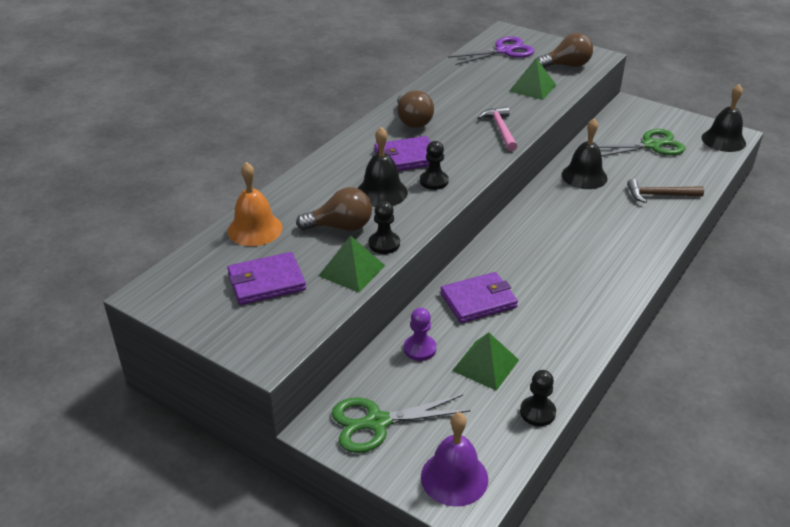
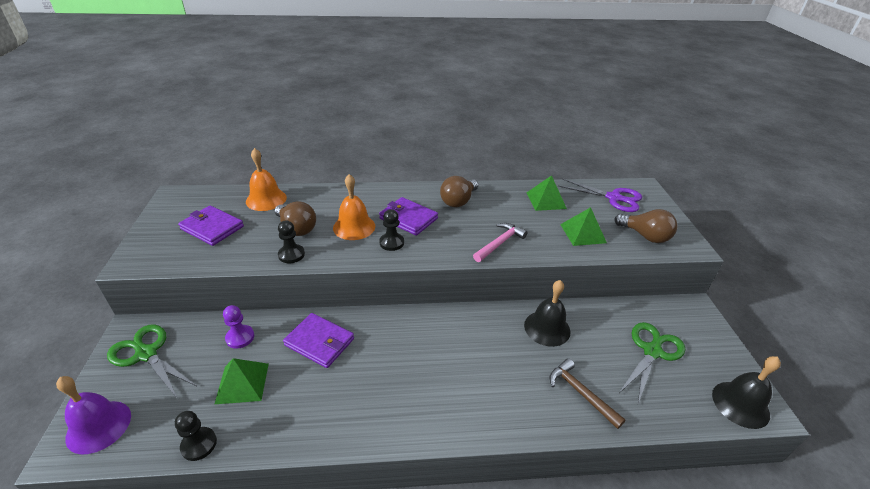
camera: 50 degrees right, 0 degrees up
(351, 270) = (248, 254): green pyramid -> green pyramid (546, 200)
(381, 192) = (354, 227): black bell -> orange bell
(651, 145) = (652, 351): green scissors -> green scissors turned 90 degrees counterclockwise

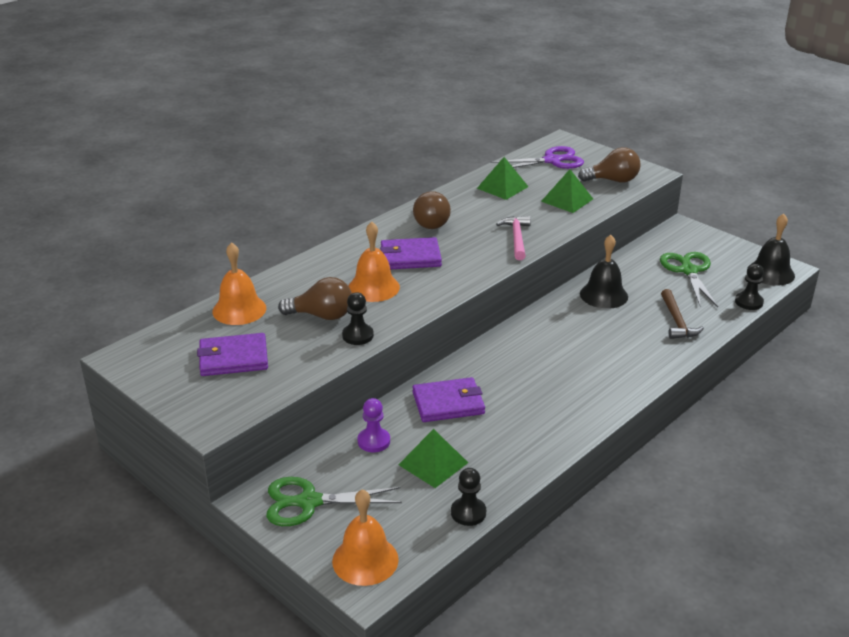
camera: 40 degrees left, 5 degrees down
(99, 426) = (365, 560): purple bell -> orange bell
(391, 243) = (429, 282): black pawn -> black pawn (748, 302)
(580, 393) = (677, 321): brown hammer -> brown hammer turned 105 degrees counterclockwise

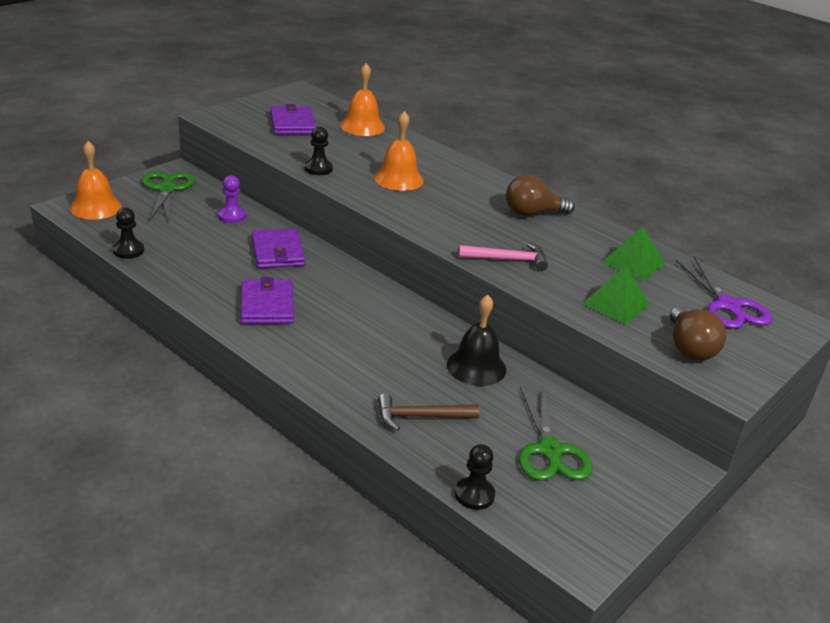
camera: 85 degrees right, 0 degrees up
(322, 315) = (351, 156): brown light bulb -> none
(410, 257) = (457, 199): purple wallet -> purple wallet (267, 305)
(433, 463) = (195, 239): green pyramid -> none
(688, 271) = (550, 450): green scissors -> green scissors turned 90 degrees clockwise
(770, 273) = (563, 539): black bell -> none

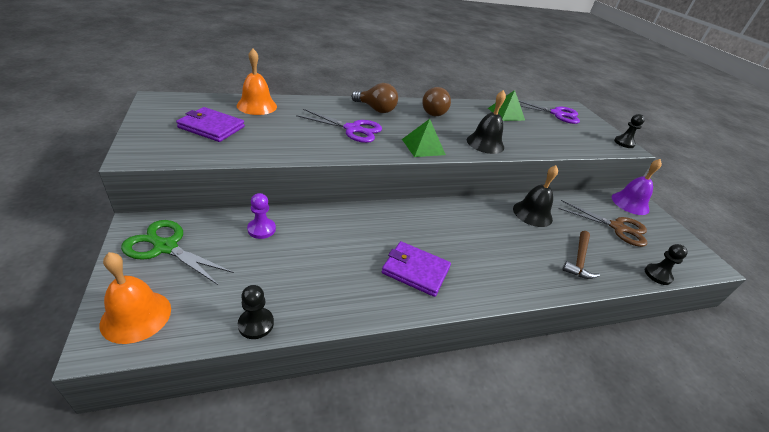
camera: 60 degrees left, 5 degrees up
(277, 252) = (342, 230): purple wallet -> none
(318, 169) = (303, 150): black pawn -> black pawn (624, 143)
(398, 179) = (352, 129): orange bell -> purple scissors
(508, 259) = (485, 143): pink hammer -> black bell
(550, 450) = (617, 228): green scissors -> brown scissors
(616, 304) = (546, 137): green pyramid -> green pyramid (423, 147)
(649, 463) = (630, 203): none -> purple bell
(689, 348) = (593, 140): brown light bulb -> brown light bulb (376, 109)

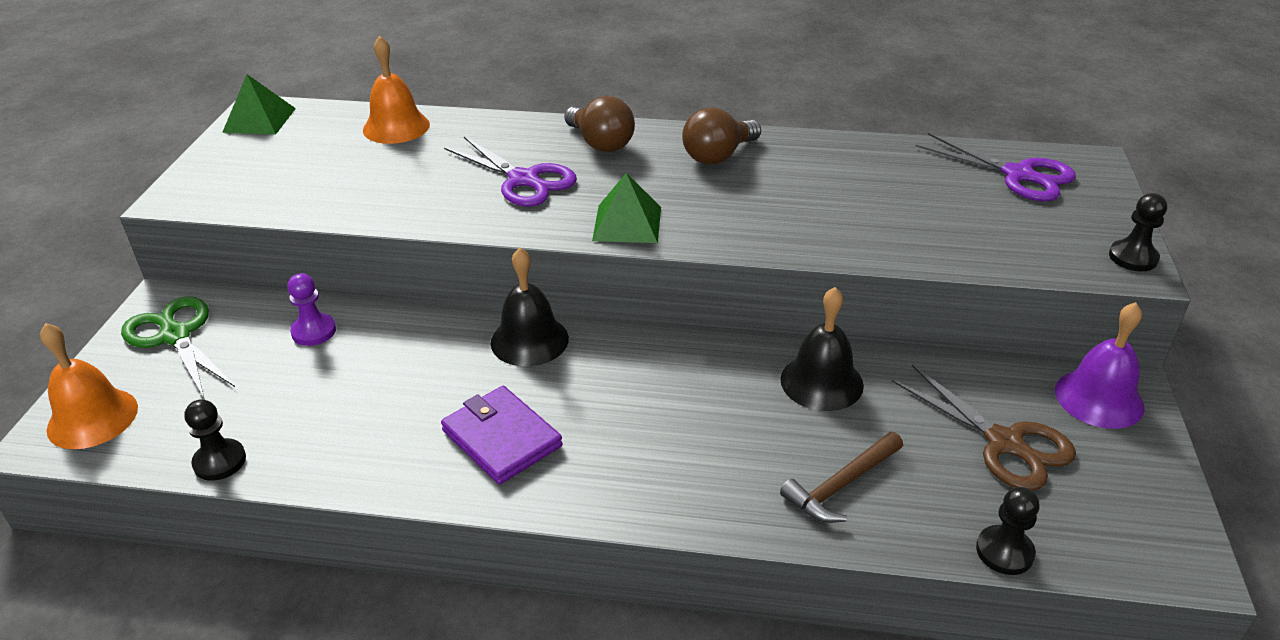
camera: 30 degrees right, 0 degrees up
(211, 127) = (302, 161): purple wallet -> none
(485, 143) = (765, 228): black bell -> black bell (529, 340)
(506, 114) = (882, 168): green pyramid -> green pyramid (259, 120)

